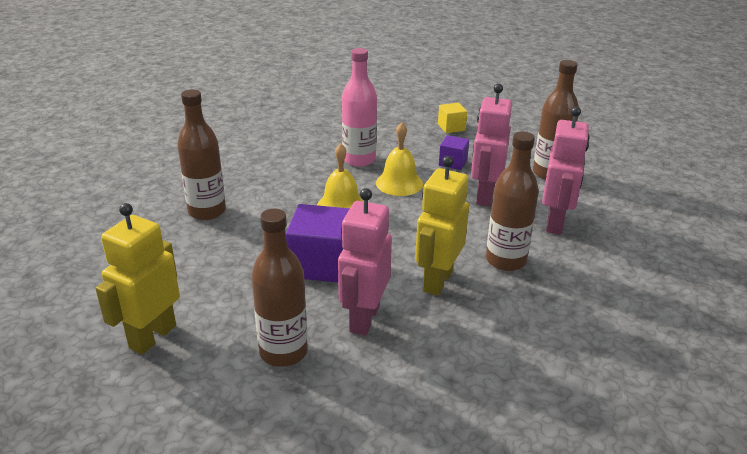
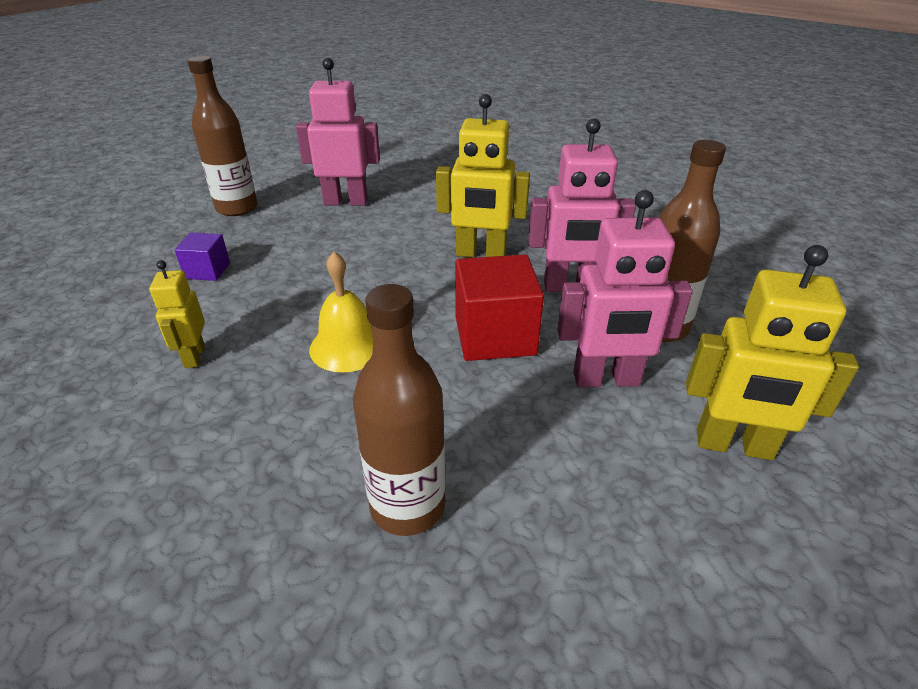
camera: 105 degrees left, 5 degrees up
(320, 264) = (495, 336): purple cube -> red cube
(359, 159) = (194, 356): pink bottle -> yellow robot
(399, 183) = (271, 306): yellow bell -> none
(451, 127) = (86, 283): yellow cube -> none
(484, 196) = (297, 242): pink robot -> pink robot (606, 380)
(505, 260) = (425, 222): brown bottle -> none

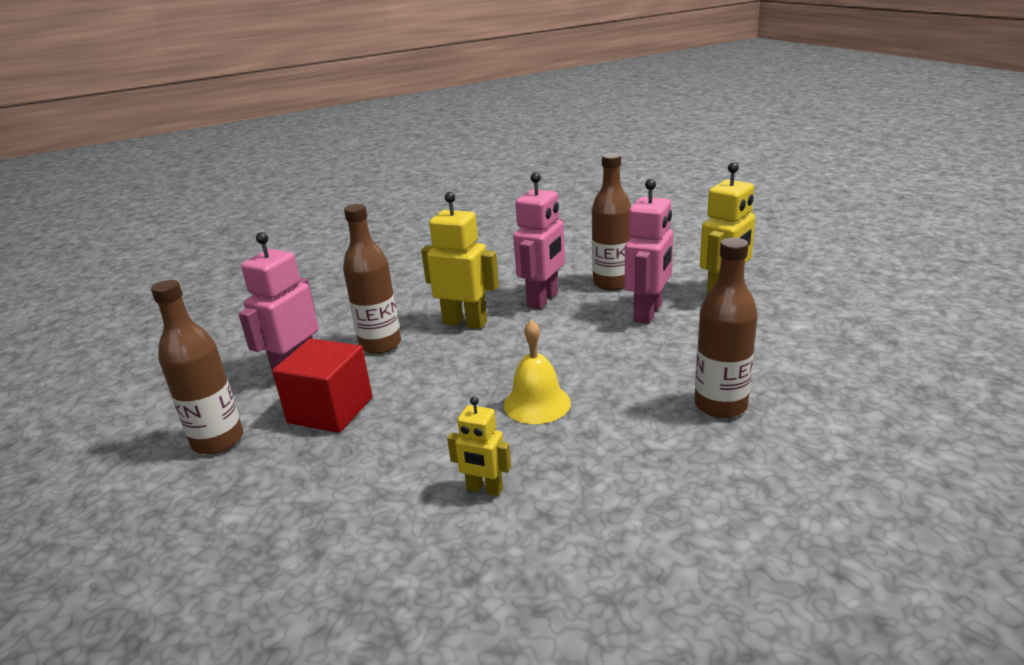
camera: 60 degrees left, 10 degrees down
(207, 271) = (336, 471): purple cube -> none
(409, 224) = (380, 344): none -> brown bottle
(481, 254) = (465, 322): yellow robot -> yellow robot turned 105 degrees counterclockwise
(495, 336) = (574, 339): red cube -> red cube (330, 410)

